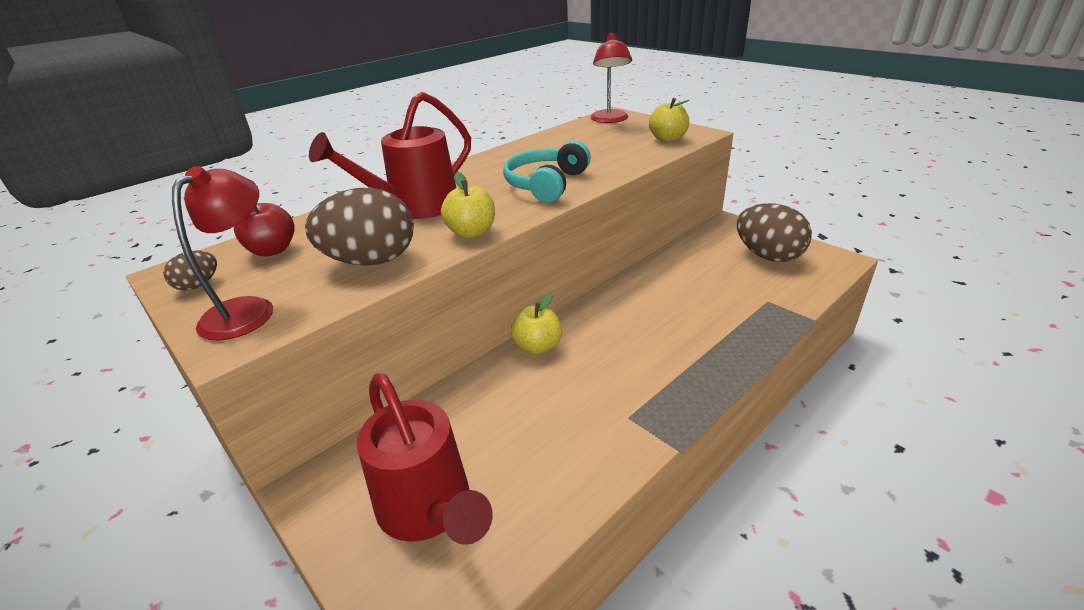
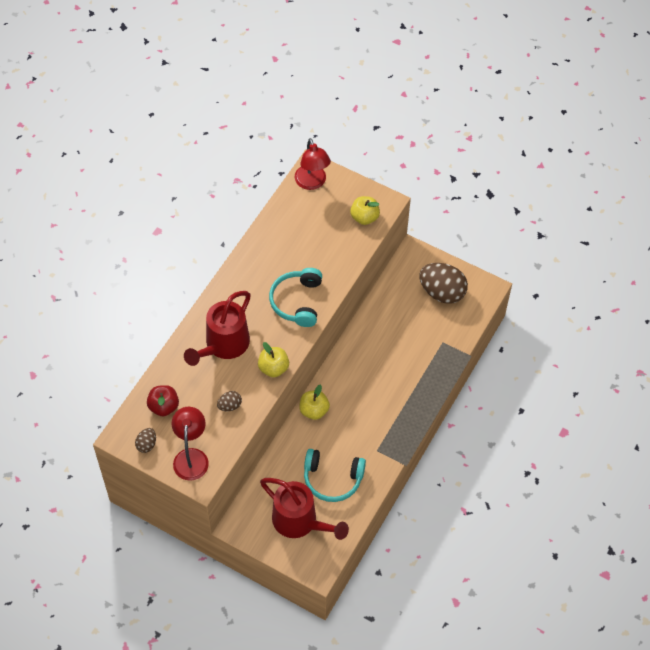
camera: 20 degrees left, 25 degrees up
(371, 261) = (230, 406): brown egg -> brown egg, size x0.46
(528, 446) = (332, 479): none -> turquoise headphones

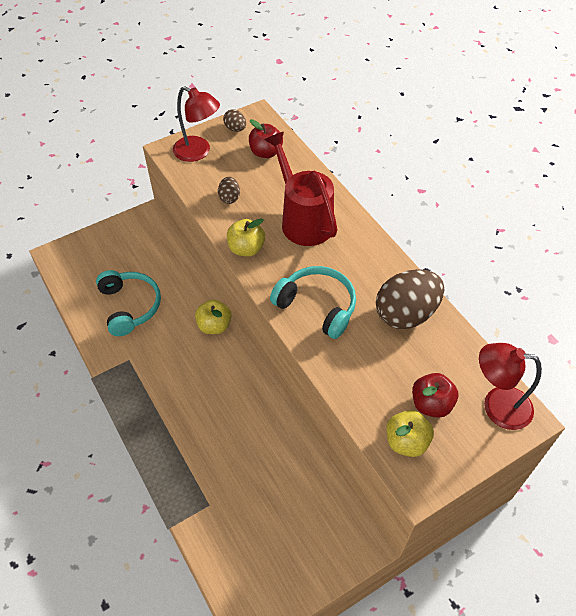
camera: 120 degrees right, 5 degrees down
(300, 522) = (110, 262): red watering can -> none
(332, 214) = (431, 404): none -> red apple
(332, 479) = (130, 306): turquoise headphones -> turquoise headphones turned 120 degrees clockwise
(442, 292) = (280, 547): brown egg -> brown egg (406, 314)

